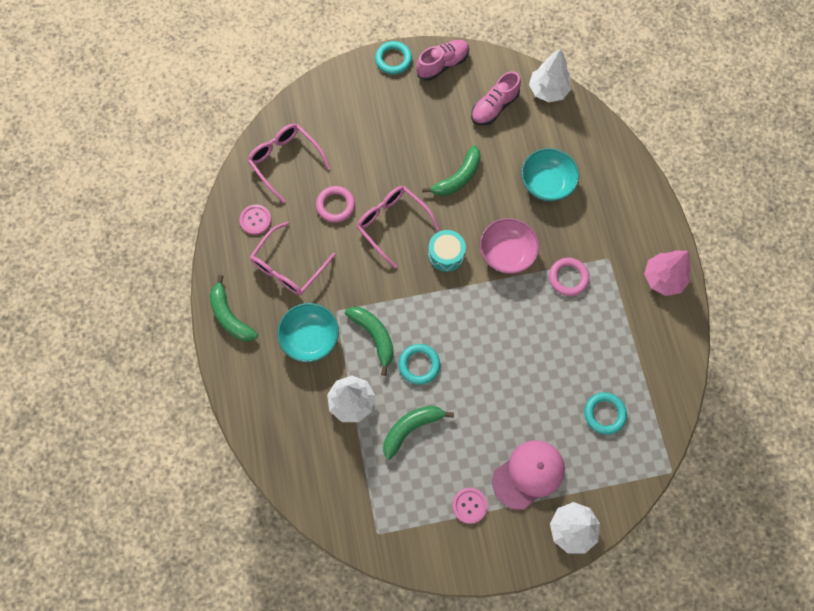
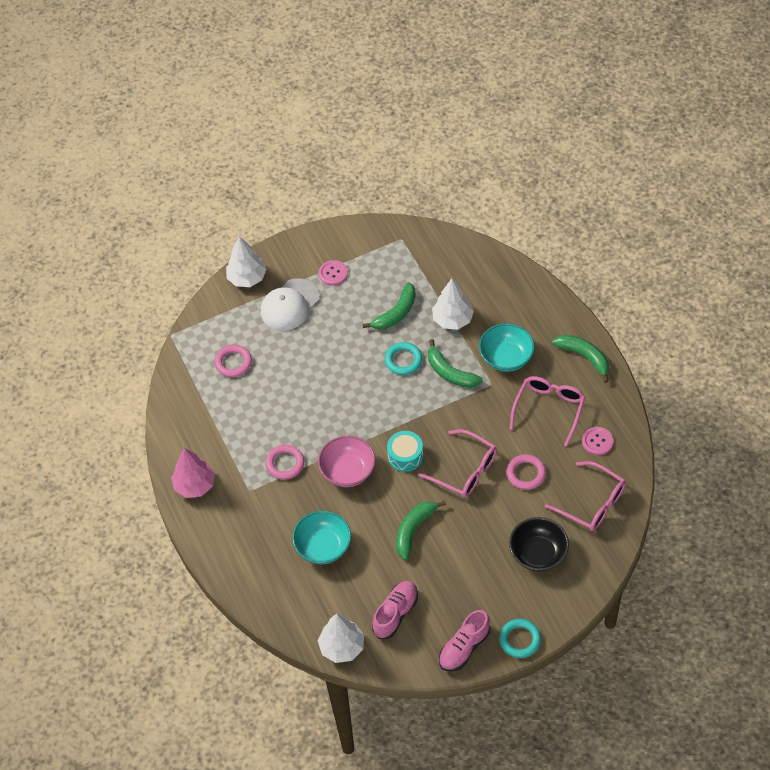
camera: 170 degrees right, 15 degrees down
(351, 128) = (538, 553): none -> black bowl
(528, 474) = (289, 305): pink cap -> white cap
(604, 414) = (233, 362): turquoise ring -> pink ring

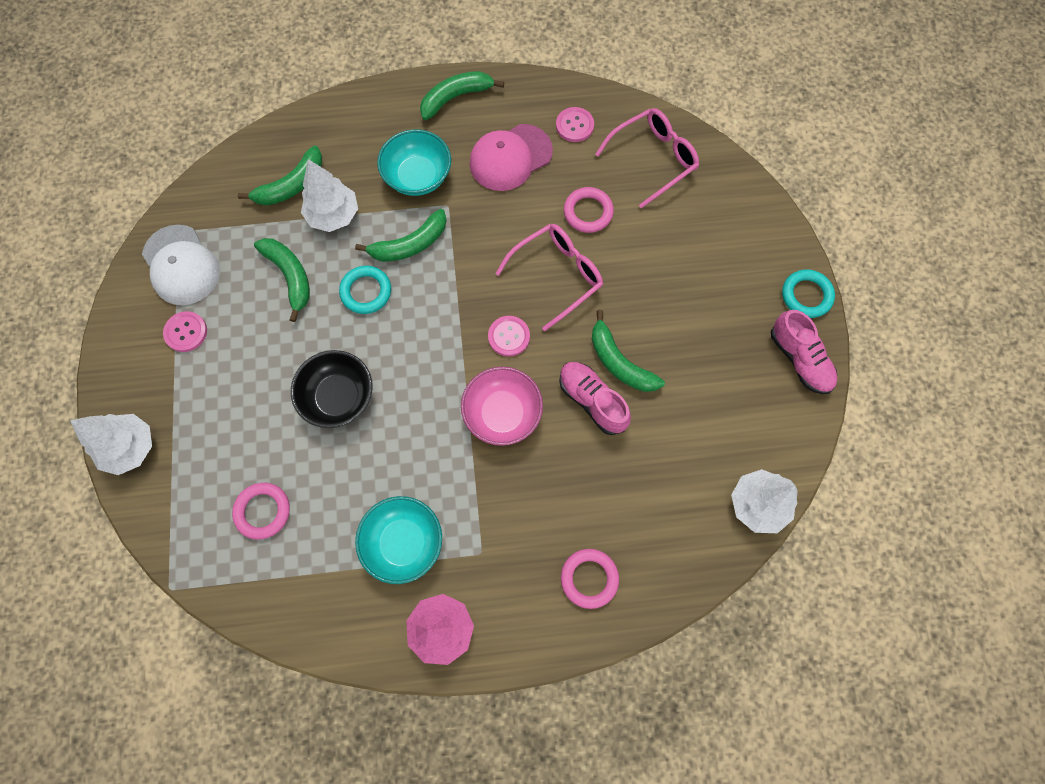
camera: 75 degrees left, 15 degrees up
(285, 464) = (458, 491): pink ring -> pink ring (589, 578)
(289, 305) = (206, 404): white cap -> white cap (181, 265)
(323, 546) = (604, 481): turquoise bowl -> turquoise bowl (403, 543)
(395, 613) = (730, 423): pink shoe -> pink shoe (592, 401)
(405, 456) = (509, 336): turquoise drum -> pink button
(464, 286) = (291, 185): none -> green banana
(538, 553) = (699, 237): black bowl -> black bowl (338, 397)
(549, 409) = (510, 158): pink glasses -> pink cap

